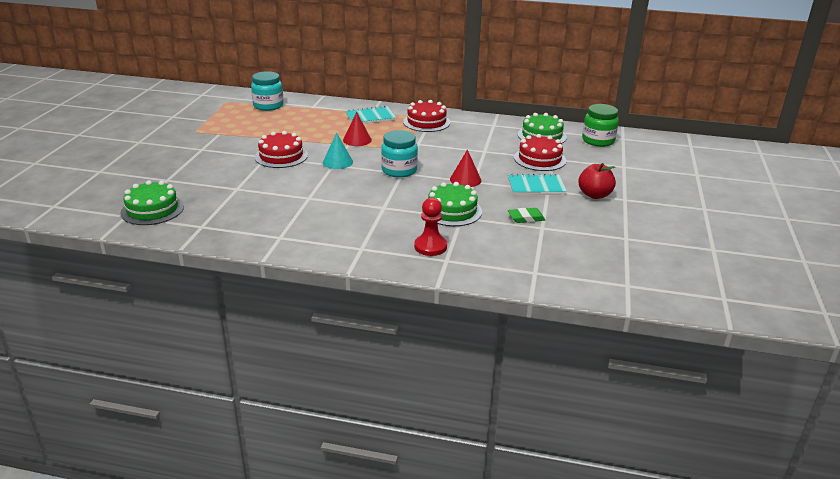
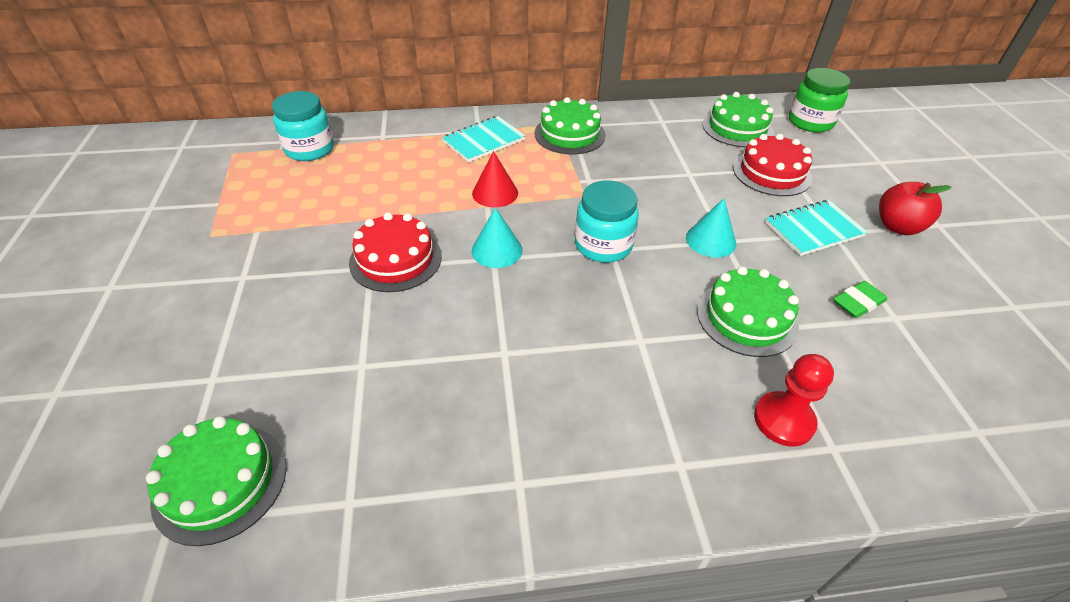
camera: 20 degrees left, 15 degrees up
(426, 122) = (569, 134): red cake -> green cake
(465, 179) = (710, 240): red cone -> turquoise cone

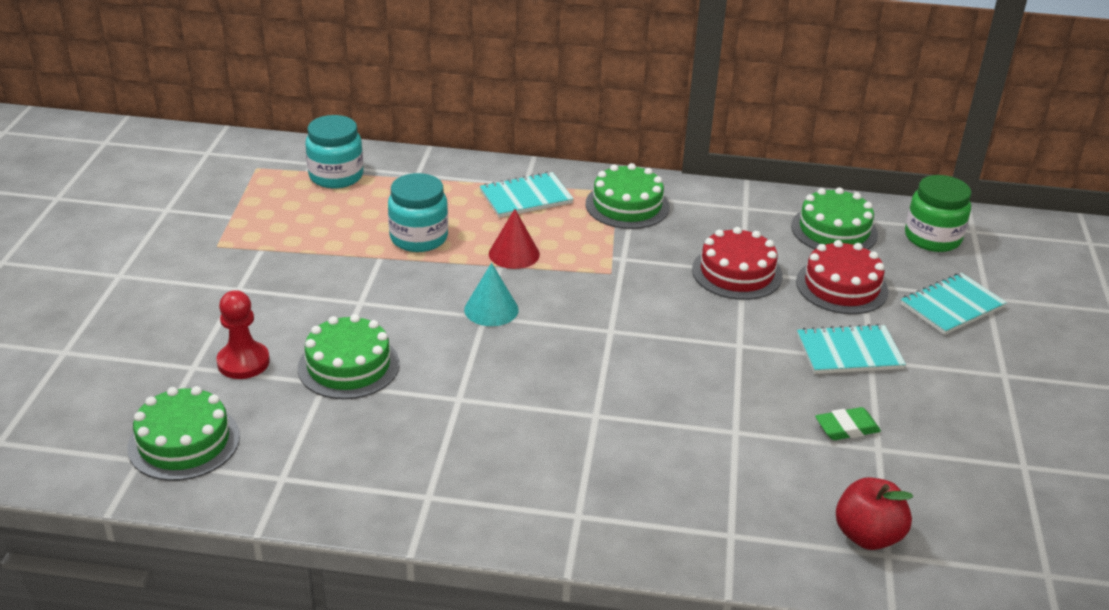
camera: 15 degrees right, 10 degrees down
(395, 259) = (387, 299): red cake -> red cake (737, 272)
(603, 245) = (604, 325): turquoise jar -> turquoise jar (419, 238)
(710, 240) = (724, 341): turquoise cone -> none
(746, 318) = (716, 417): green cake -> green cake (348, 366)
(783, 420) = (697, 504): red pawn -> red pawn (243, 362)
(861, 174) = (952, 306): none -> turquoise notebook
(897, 227) = (952, 367): red apple -> red apple (867, 536)

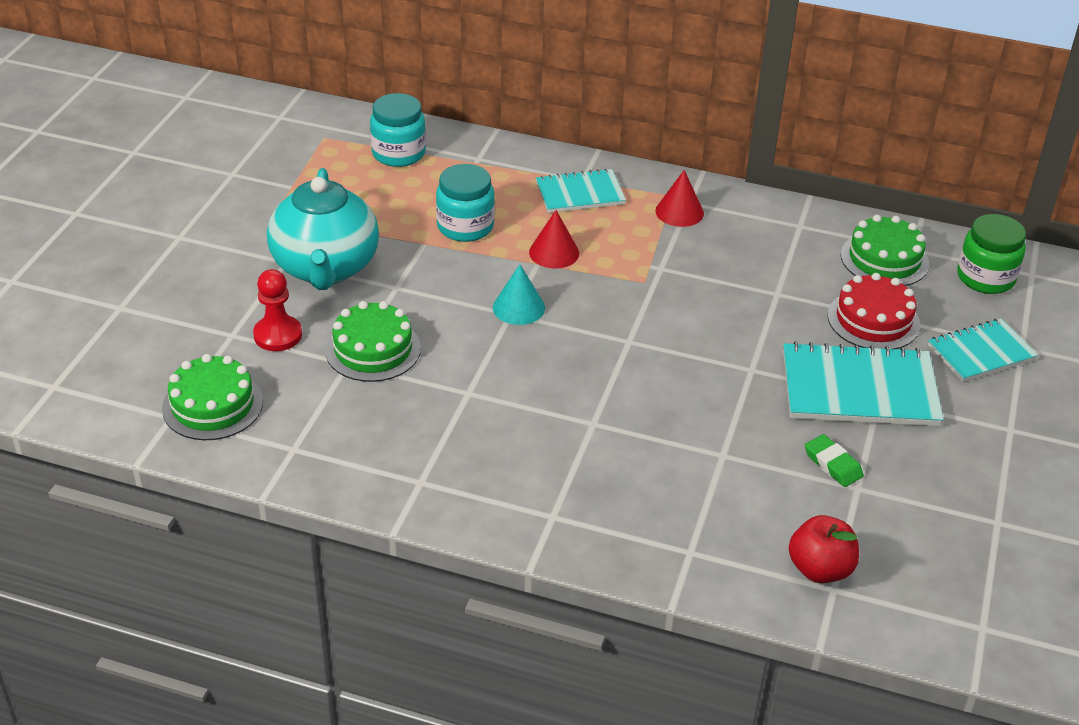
camera: 10 degrees right, 5 degrees up
(282, 291) = (325, 268): none -> turquoise teapot
(627, 205) = (679, 212): green cake -> red cone
(737, 272) = (770, 294): red cake -> none
(847, 428) = (832, 464): green eraser -> green eraser turned 60 degrees clockwise
(849, 352) = (859, 389): turquoise notebook -> turquoise notebook, size x1.61

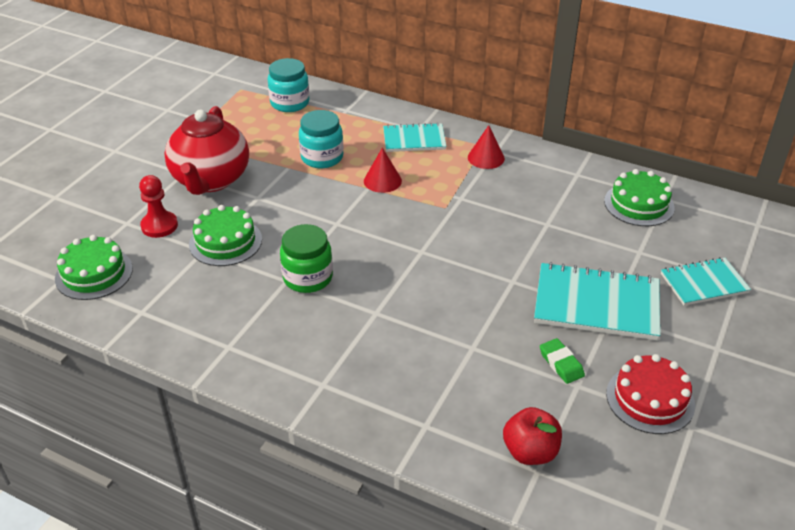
camera: 10 degrees right, 0 degrees up
(325, 268) = (210, 180): turquoise teapot -> red teapot
(518, 307) = (344, 219): turquoise cone -> none
(873, 320) = (620, 250): red cake -> red cake (650, 399)
(985, 278) = (718, 224): green jar -> green jar (308, 278)

